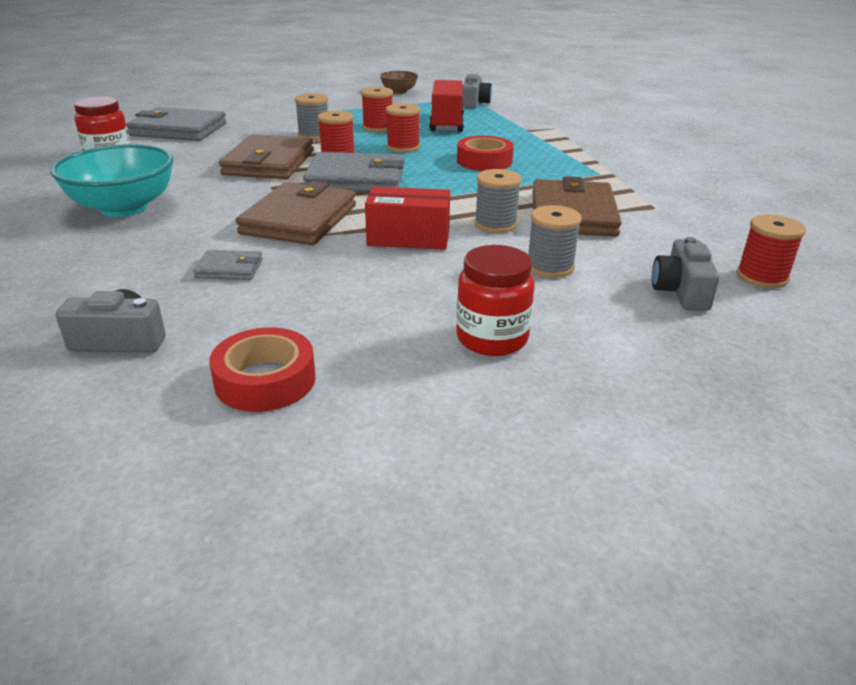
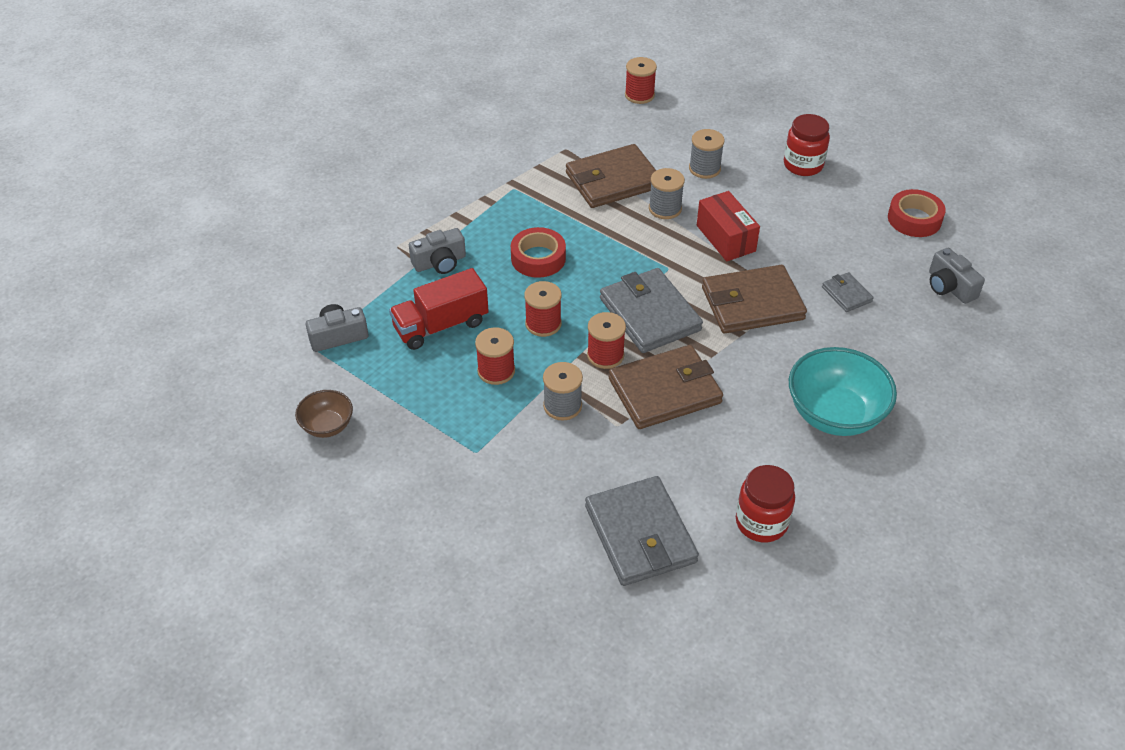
camera: 120 degrees left, 15 degrees up
(681, 291) = (686, 118): grey camera -> grey camera (440, 262)

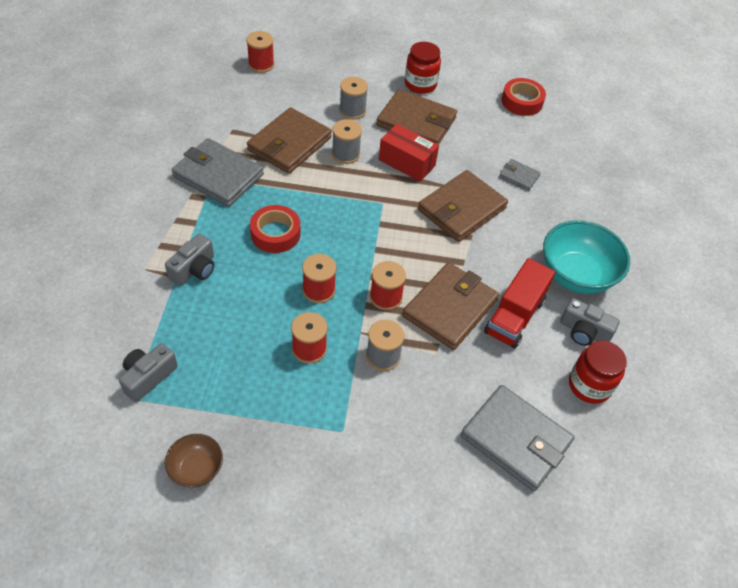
camera: 35 degrees left, 5 degrees up
(441, 325) = (234, 327): red truck -> red truck (514, 316)
(650, 314) = (395, 248): grey wallet -> grey wallet (218, 176)
(768, 201) = (416, 122): none -> brown wallet
(949, 287) = (578, 145): grey camera -> grey camera (584, 331)

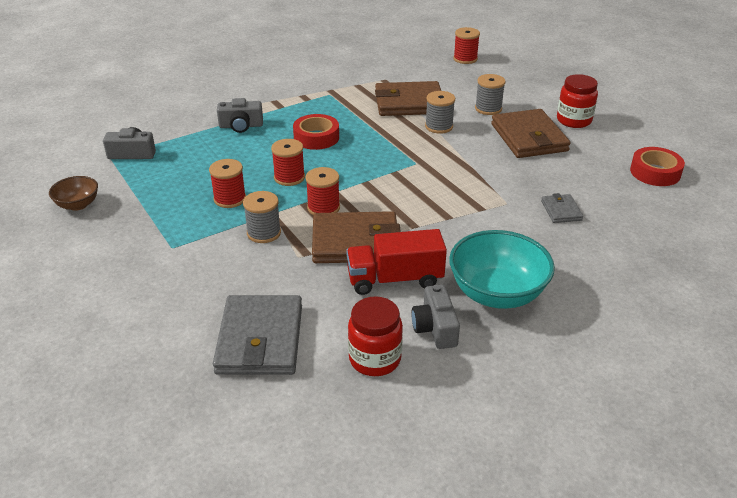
camera: 55 degrees right, 15 degrees down
(218, 176) = (335, 95): grey wallet -> none
(406, 163) = (477, 154): red box -> none
(461, 209) = (472, 200): brown wallet -> none

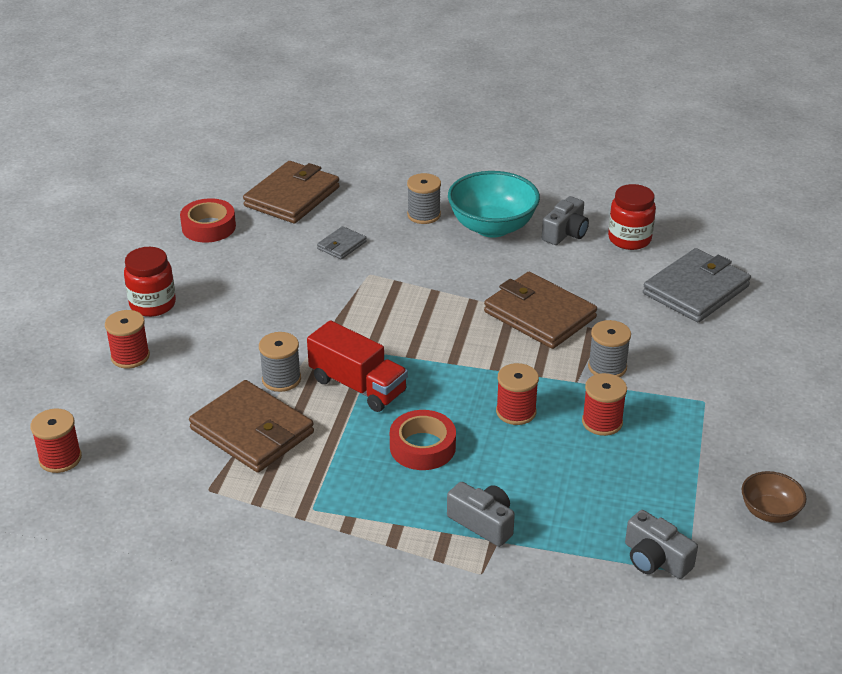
camera: 135 degrees left, 0 degrees up
(323, 208) = (525, 360): red spool -> red spool (130, 356)
(395, 279) = (548, 273): red truck -> red truck (358, 386)
(488, 108) = (193, 369): grey spool -> grey spool (424, 215)
(528, 137) = (229, 314): brown wallet -> brown wallet (292, 197)

